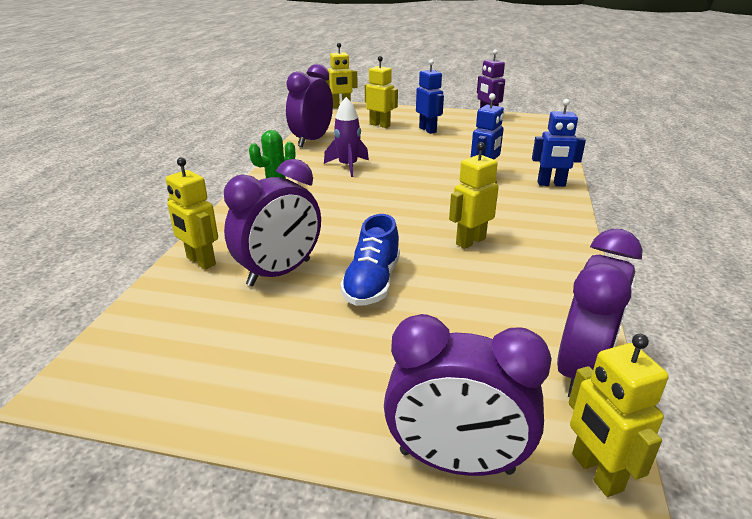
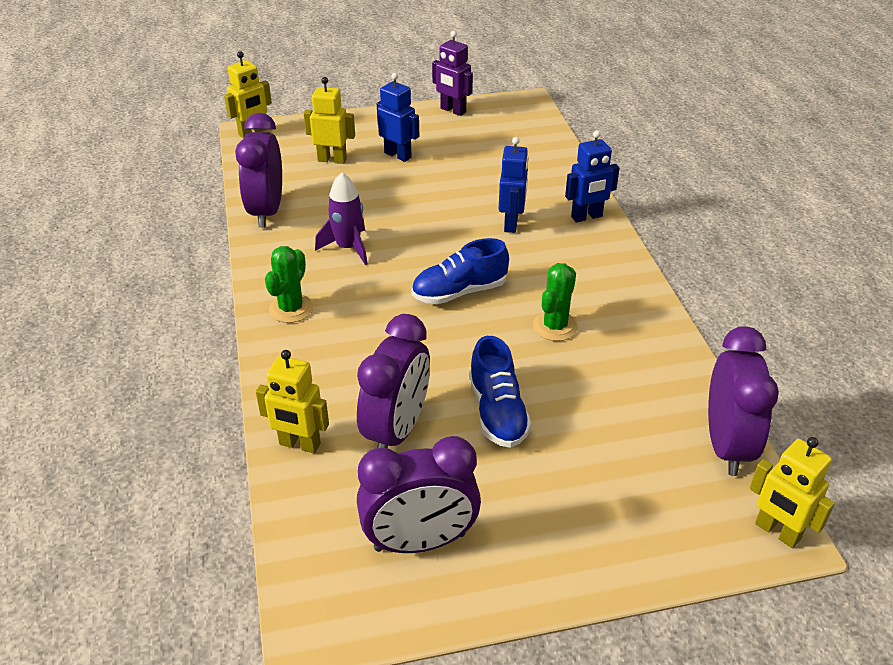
camera: 25 degrees left, 10 degrees up
(408, 204) = (459, 292): none -> blue shoe
(456, 462) = (681, 564): purple clock -> purple clock (420, 542)
(470, 241) = (555, 326): yellow robot -> green cactus

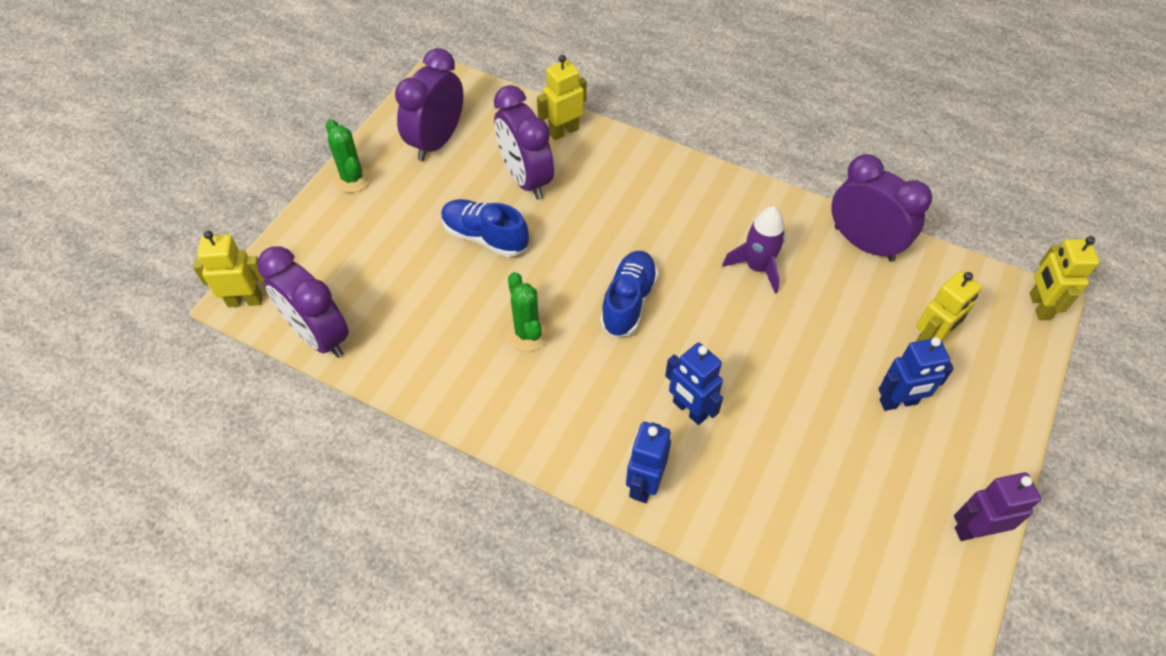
camera: 130 degrees right, 15 degrees up
(291, 309) = (705, 192): green cactus -> green cactus (352, 178)

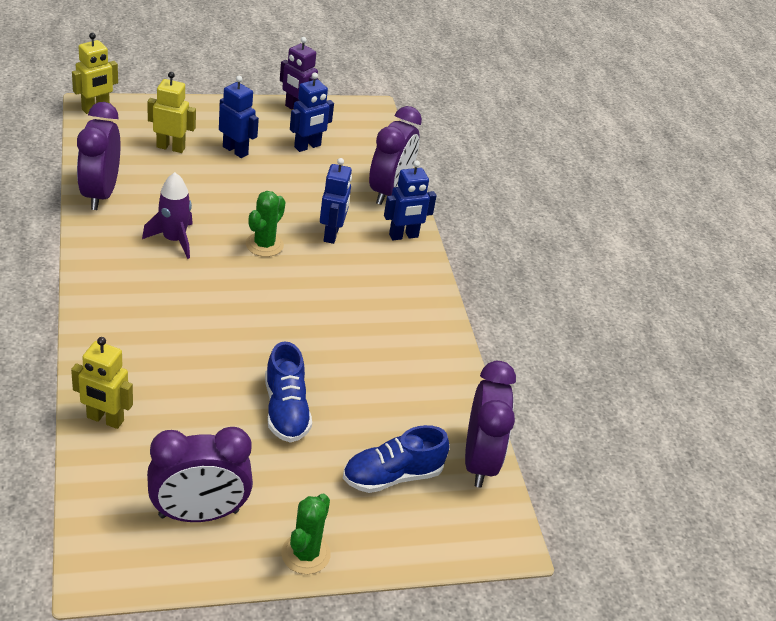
camera: 135 degrees left, 15 degrees down
(245, 300) = (503, 537): yellow robot -> none
(525, 179) = (193, 416): purple clock -> purple clock (389, 191)
(527, 333) = (352, 338): green cactus -> green cactus (264, 245)
(628, 302) = (271, 295): blue shoe -> blue shoe (392, 476)
(877, 489) = (307, 146): none -> blue robot

